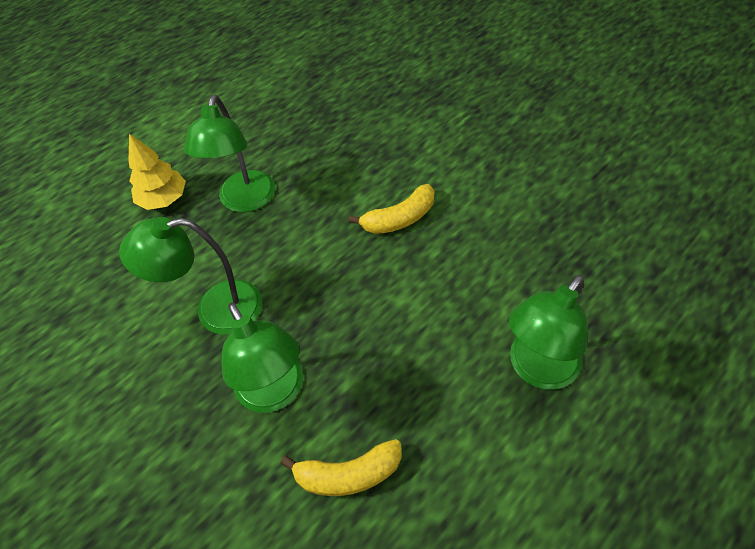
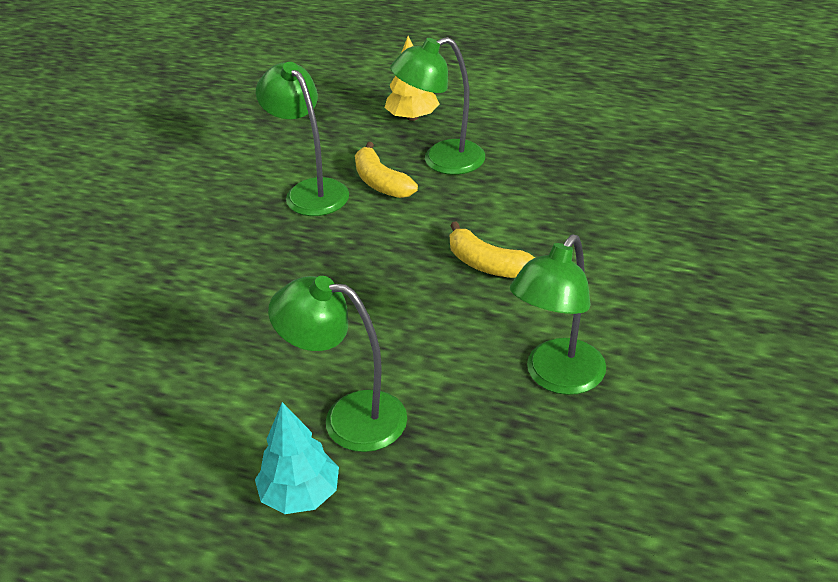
camera: 65 degrees right, 15 degrees down
(275, 393) = (244, 254): green lamp -> green lamp (557, 378)
(348, 474) = (185, 321): yellow banana -> yellow banana (381, 182)
(612, 431) = (300, 495): none -> turquoise tree

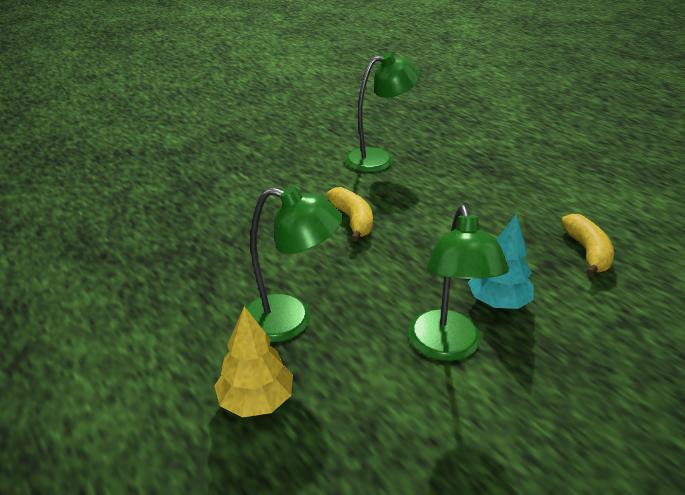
camera: 150 degrees left, 5 degrees down
(300, 495) = (550, 163): turquoise tree -> turquoise tree (498, 302)
(348, 417) = (508, 180): green lamp -> none
(381, 182) = (369, 323): yellow banana -> yellow banana (587, 252)

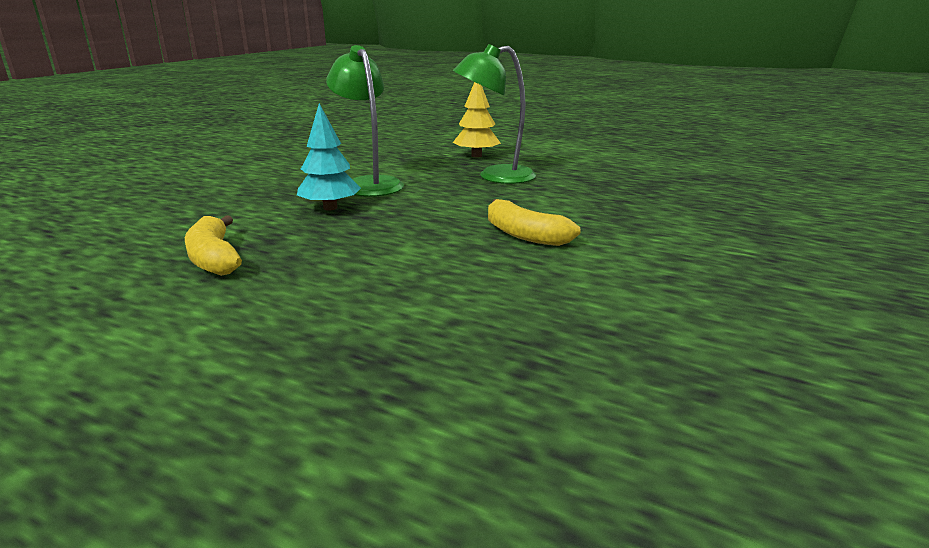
camera: 155 degrees right, 10 degrees down
(379, 159) = (594, 325): green lamp -> none

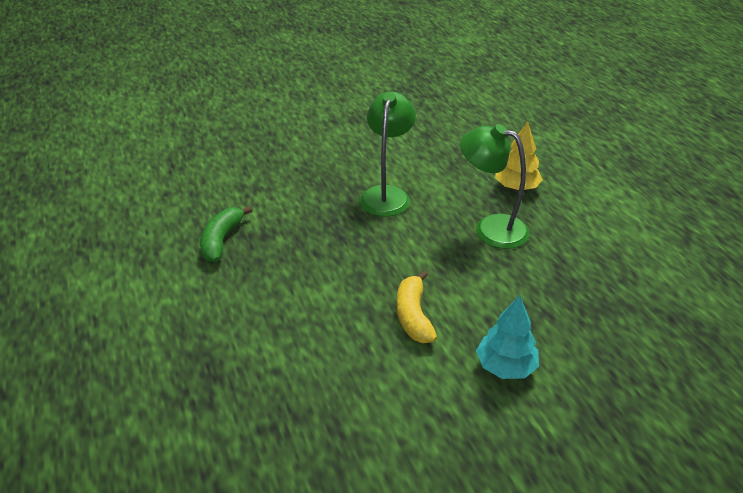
camera: 40 degrees right, 15 degrees up
(214, 258) = (221, 240): yellow banana -> green banana
(330, 208) = (330, 215): turquoise tree -> turquoise tree (505, 366)

